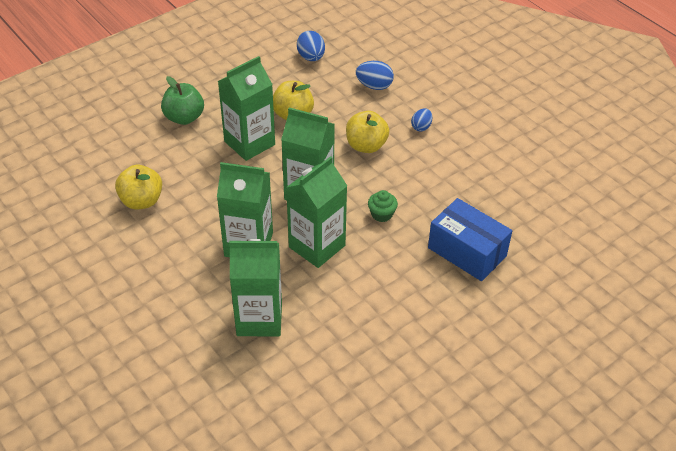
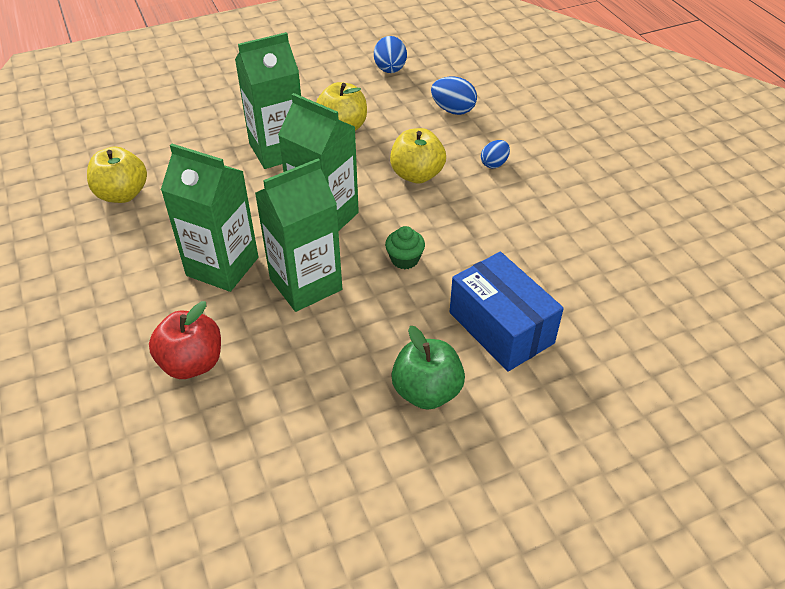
camera: 15 degrees right, 0 degrees up
(184, 118) = (216, 112): green apple -> green apple (427, 391)
(259, 319) = (192, 363): green carton -> red apple

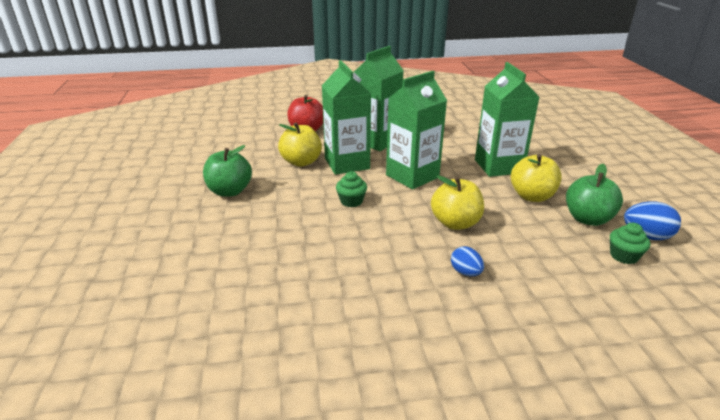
camera: 105 degrees right, 15 degrees down
(122, 194) = (455, 118): yellow apple -> yellow apple (301, 162)
(374, 97) = (587, 219): none -> green apple
(426, 83) = (624, 256): none -> green cupcake
(453, 110) = (569, 264): blue egg -> none
(501, 327) = (257, 230): blue box -> none

